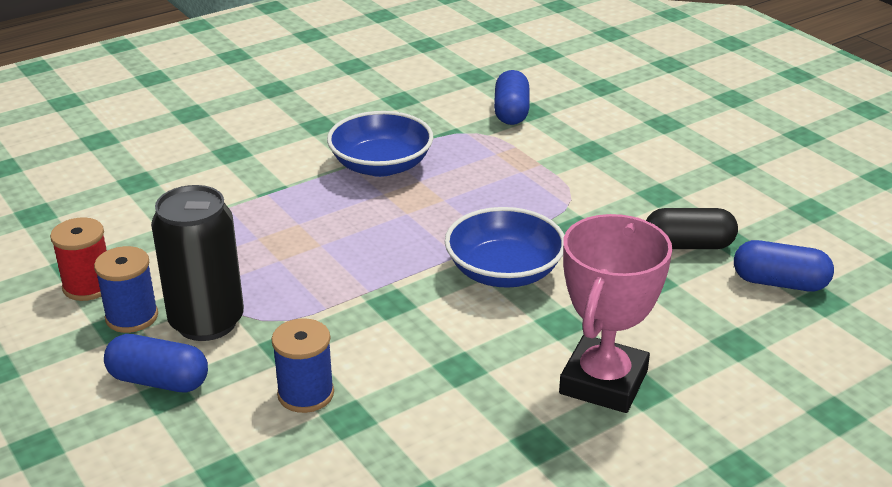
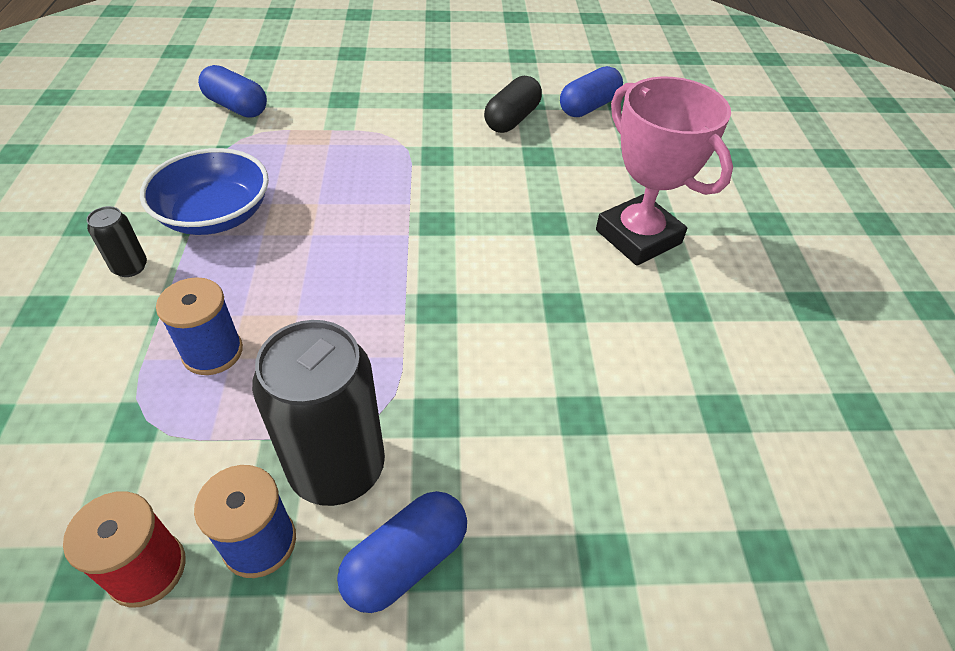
camera: 60 degrees left, 15 degrees up
(297, 161) = (130, 267): none -> black can
(306, 394) = (524, 432): blue spool -> blue spool (213, 352)
(504, 271) = (456, 219): blue bowl -> none

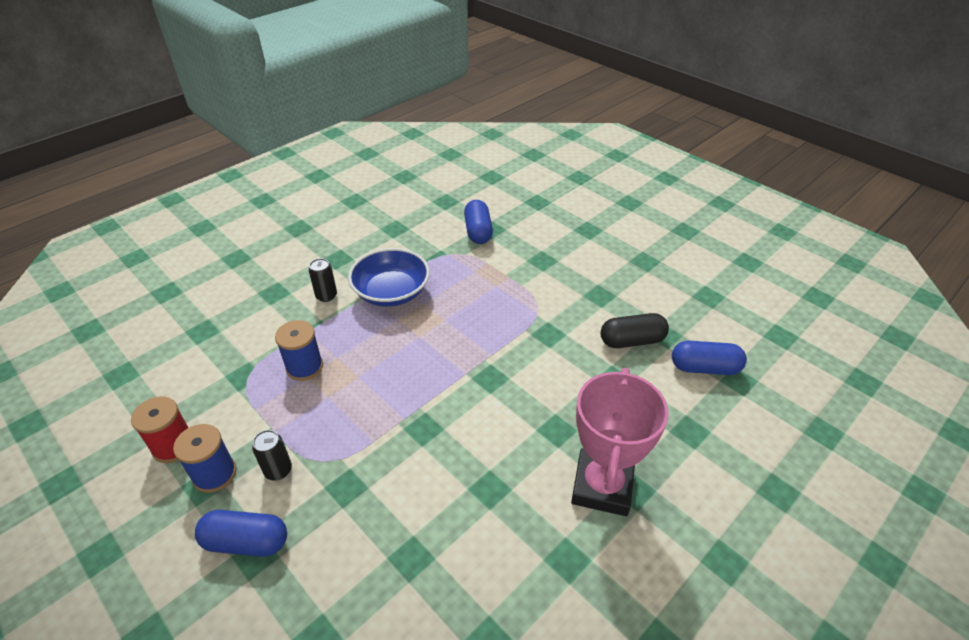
camera: 50 degrees right, 5 degrees down
(337, 468) = (278, 470): black can -> black can, size x0.46

